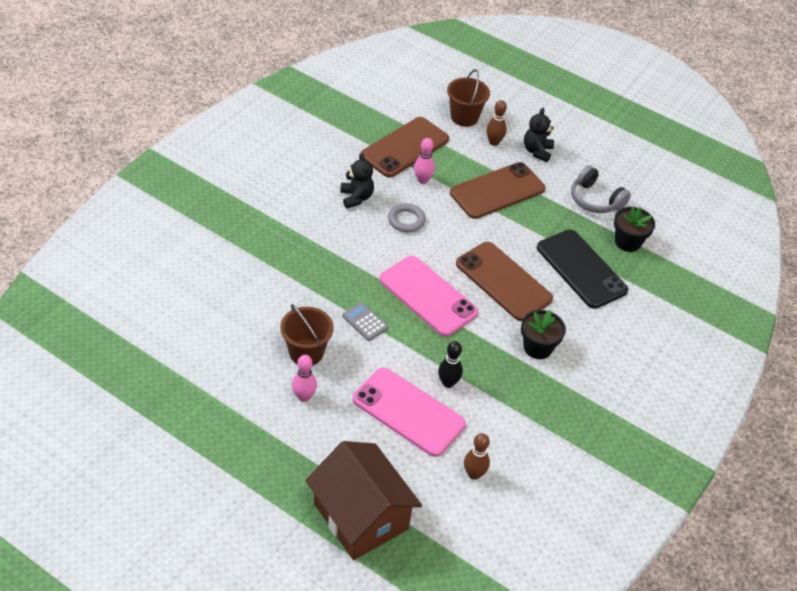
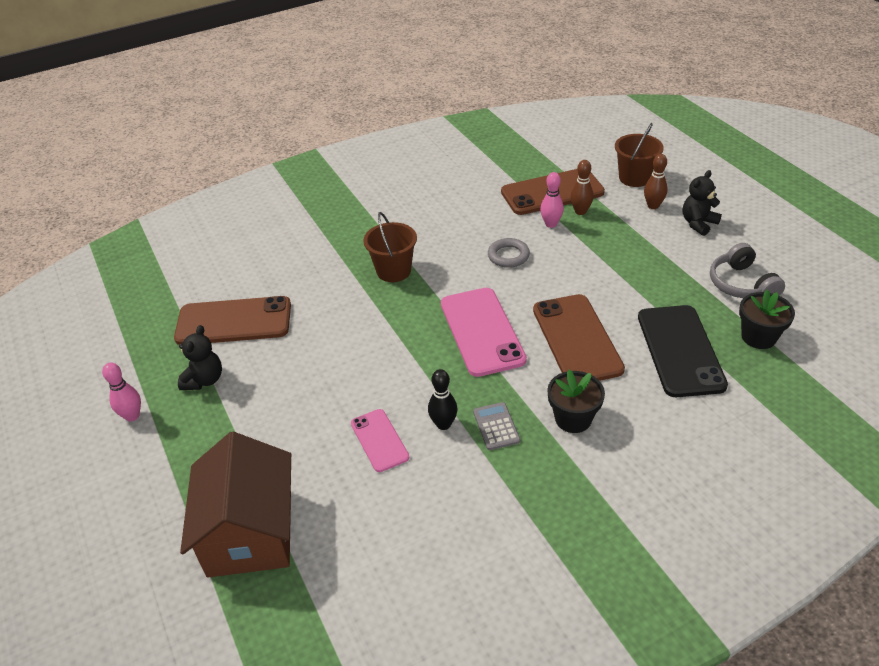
camera: 35 degrees right, 5 degrees down
(304, 397) = (286, 391): pink bowling pin -> pink bowling pin (132, 416)
(306, 352) = (319, 350): brown bucket -> brown bucket (393, 271)
(356, 197) = (471, 225): black teddy bear -> black teddy bear (204, 380)
(365, 322) = (398, 338): grey calculator -> grey calculator (496, 426)
(408, 412) = (379, 440): pink phone -> pink phone, size x0.56
(474, 474) = (404, 533): brown bowling pin -> brown bowling pin (580, 211)
(497, 191) = (627, 251): brown phone -> brown phone (234, 322)

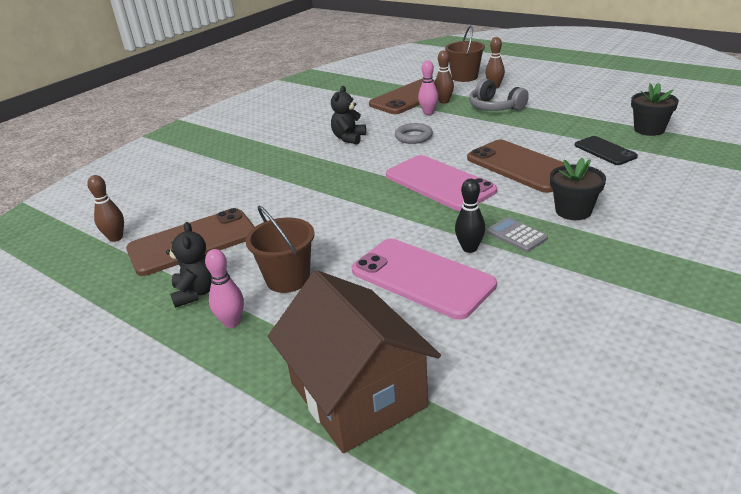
camera: 25 degrees left, 10 degrees down
(132, 416) = (132, 347): pink bowling pin -> pink bowling pin (232, 322)
(182, 292) = (116, 238): none -> brown bowling pin
(379, 440) = (422, 278): pink phone -> pink phone, size x1.78
(393, 271) = (323, 169): brown bucket -> brown bucket (288, 279)
(680, 350) = (605, 151): black phone -> black phone, size x0.56
(698, 223) = (537, 87): black teddy bear -> black teddy bear (349, 138)
(741, 284) = (603, 108): grey headphones -> grey headphones (495, 107)

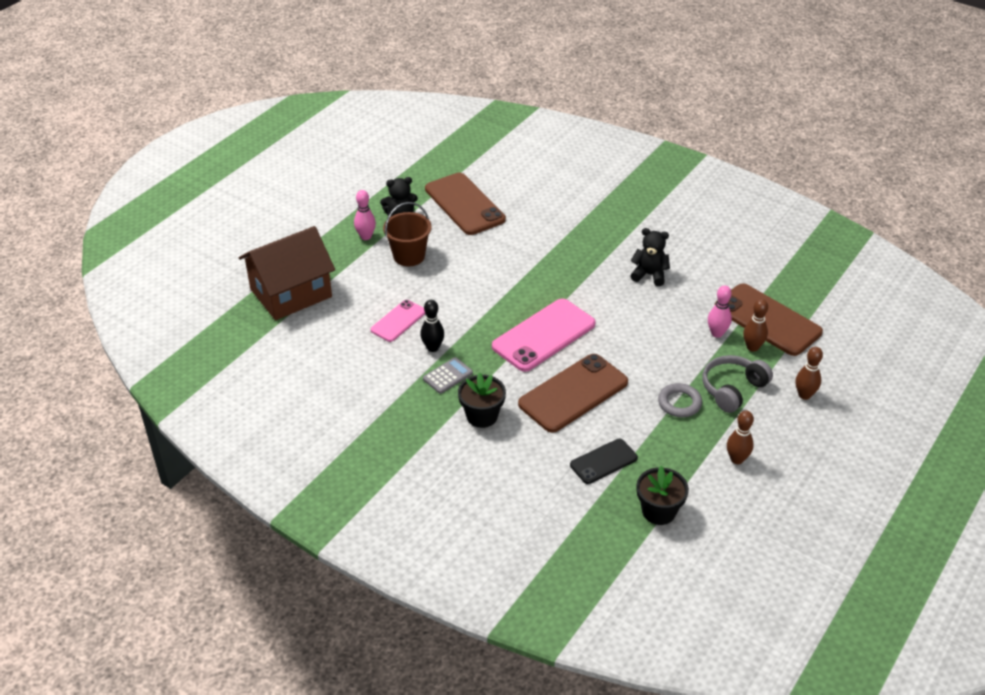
camera: 85 degrees right, 10 degrees up
(116, 238) = (476, 166): brown bowling pin -> brown bowling pin (737, 459)
(413, 137) = (650, 320): grey ring -> grey ring (679, 403)
(422, 278) = (398, 321): pink phone -> pink phone, size x0.56
(464, 77) = (841, 370): brown bucket -> none

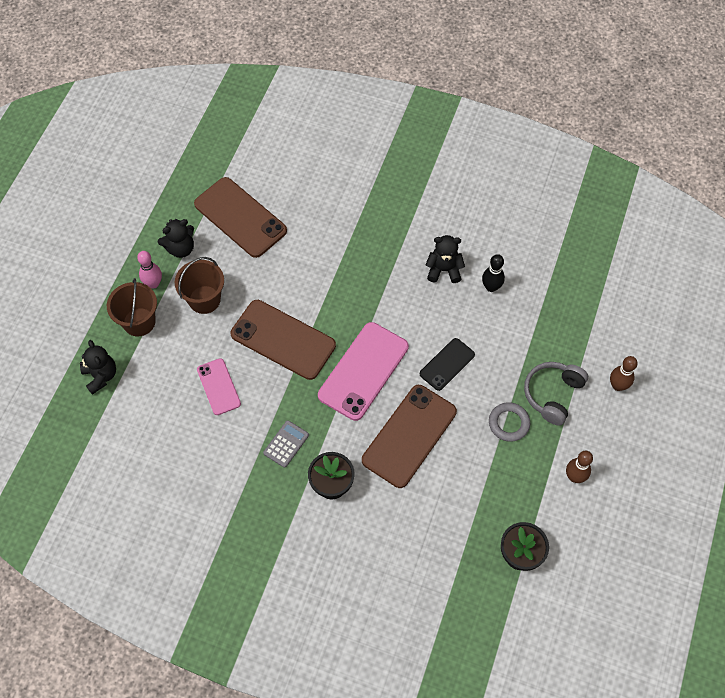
camera: 15 degrees left, 20 degrees up
(291, 293) = (101, 376): brown house -> black teddy bear
(342, 261) = (139, 322): none -> brown bucket
(398, 321) = (219, 386): pink phone -> pink phone turned 45 degrees counterclockwise
(433, 347) = (262, 412): black bowling pin -> black bowling pin (491, 287)
(603, 461) = (457, 510): black phone -> black phone (447, 364)
(717, 333) = (523, 329): pink bowling pin -> none
(752, 347) = (559, 339): brown bowling pin -> none
(767, 320) = (565, 301): brown phone -> brown phone (283, 339)

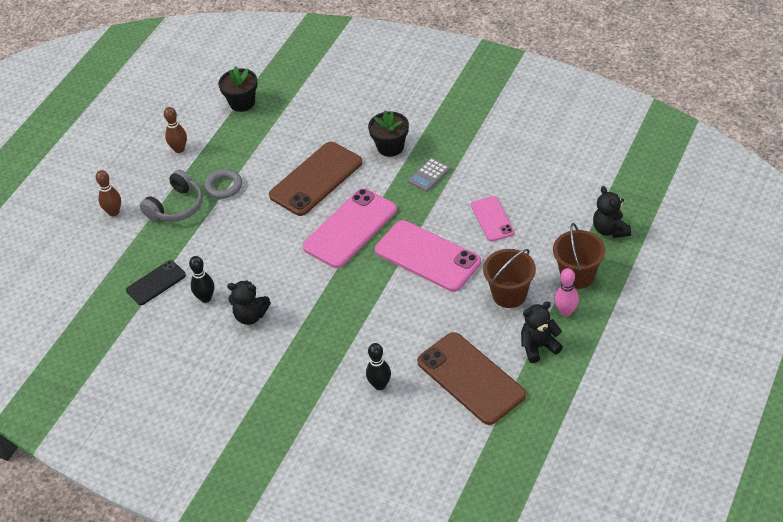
camera: 170 degrees left, 15 degrees down
(283, 339) = (427, 256): brown phone -> pink phone
(318, 209) = (380, 385): none -> black bowling pin
(447, 364) = (268, 232): black phone -> black phone (156, 283)

